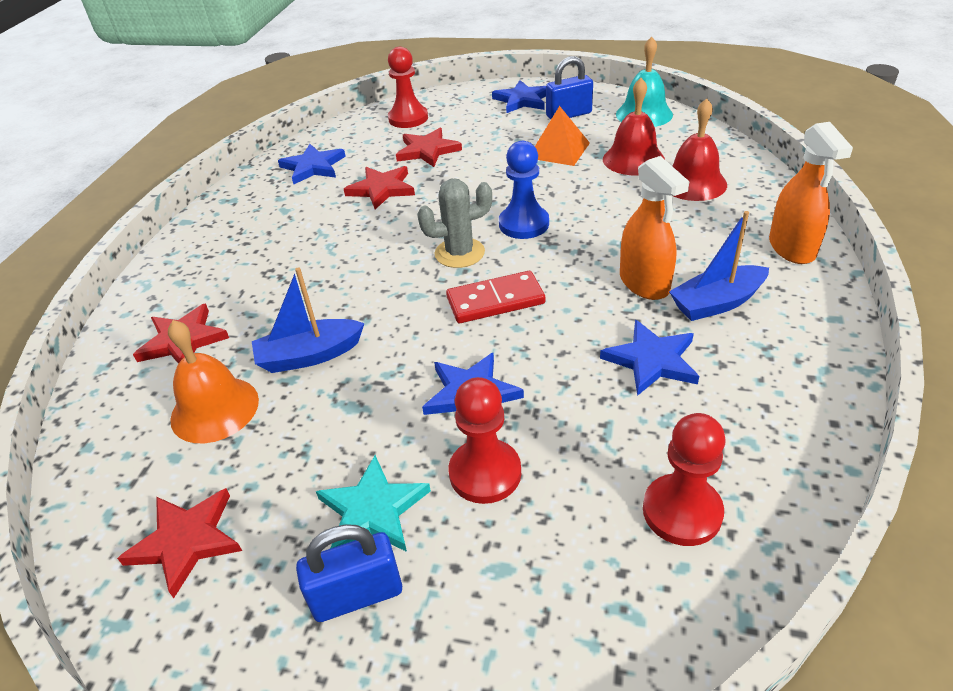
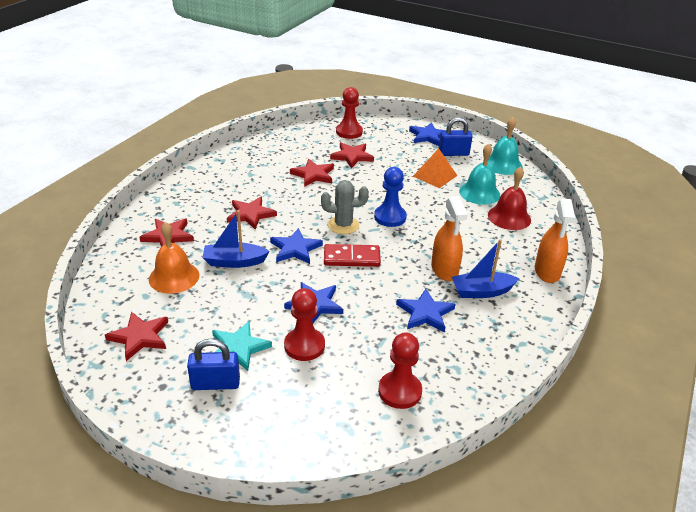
camera: 10 degrees right, 5 degrees down
(308, 271) = (250, 214): none -> red star
(313, 167) = (277, 150): blue star -> blue star (295, 249)
(633, 159) = (479, 193): red bell -> turquoise bell

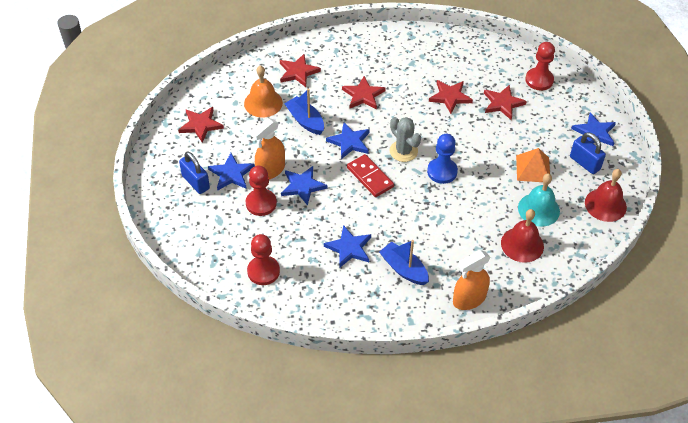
camera: 55 degrees right, 15 degrees up
(238, 348) = (231, 174): turquoise star -> blue star
(444, 270) = (408, 236): orange spray bottle -> orange spray bottle (270, 170)
(503, 164) = (605, 205): turquoise bell -> red bell

